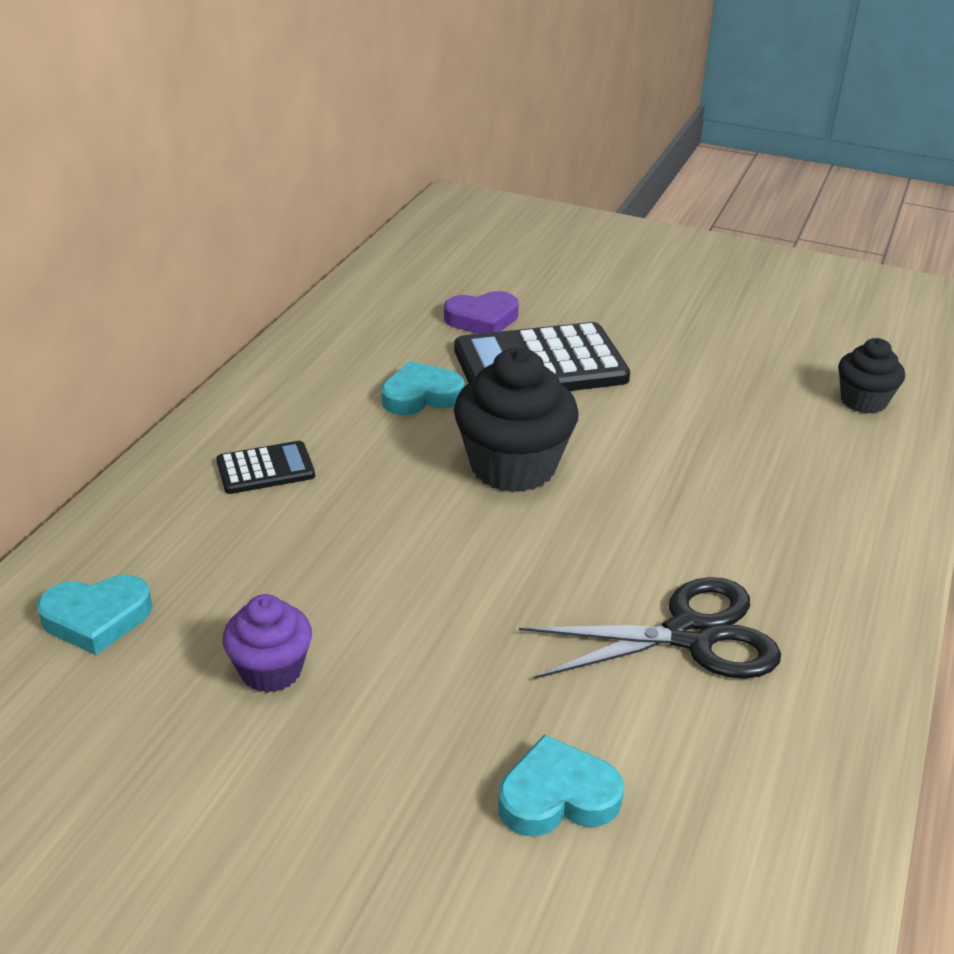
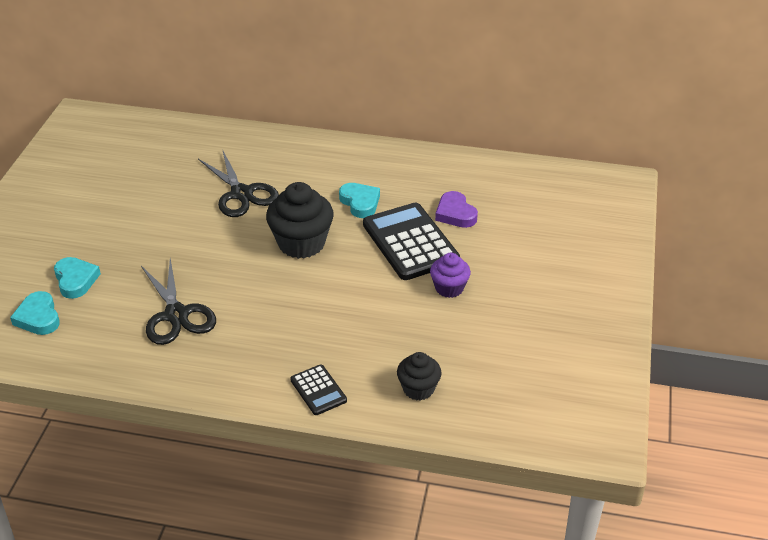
camera: 80 degrees right, 5 degrees up
(97, 618) = (167, 145): turquoise heart -> turquoise heart (38, 317)
(265, 469) = (278, 165): black calculator -> black calculator (318, 390)
(271, 670) = (141, 194): purple cupcake -> purple cupcake (449, 288)
(336, 522) = (241, 194): none -> black scissors

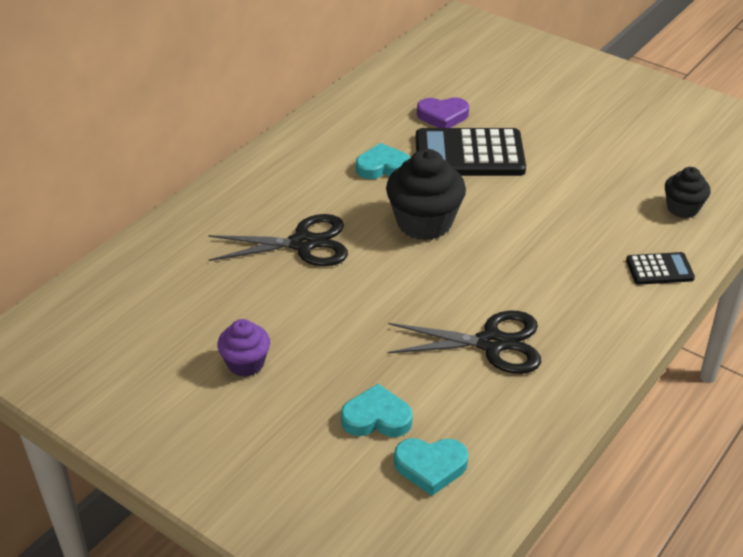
camera: 65 degrees left, 0 degrees up
(449, 288) = (551, 151): purple cupcake -> purple cupcake (246, 363)

